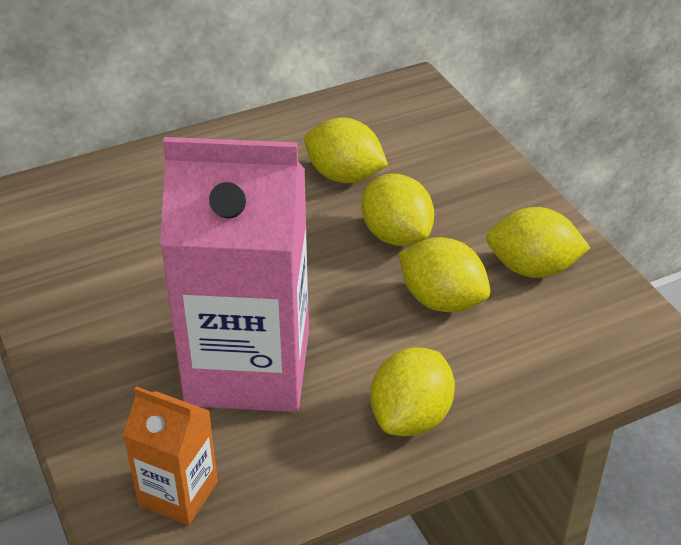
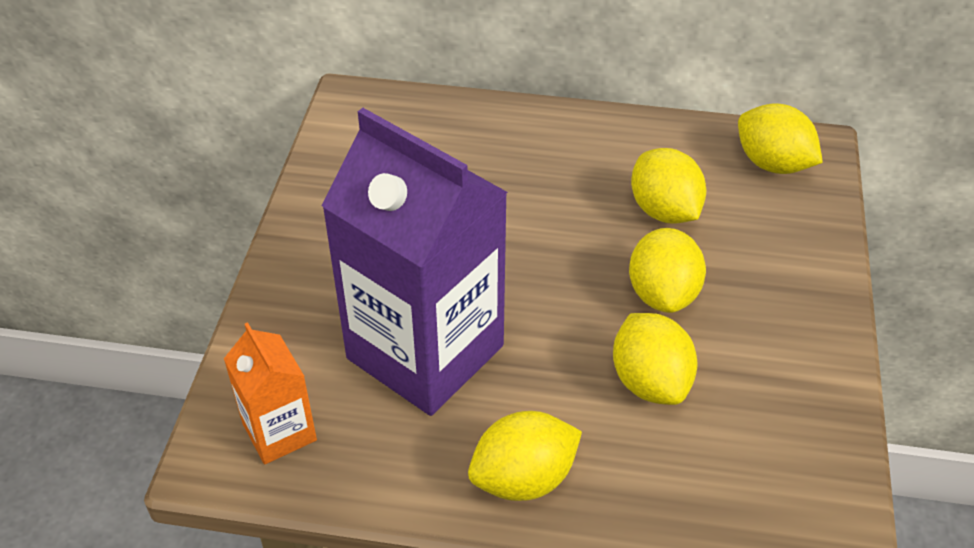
camera: 35 degrees right, 5 degrees up
(248, 367) = (425, 352): pink carton -> purple carton
(532, 268) = (770, 396): yellow lemon -> yellow lemon (772, 164)

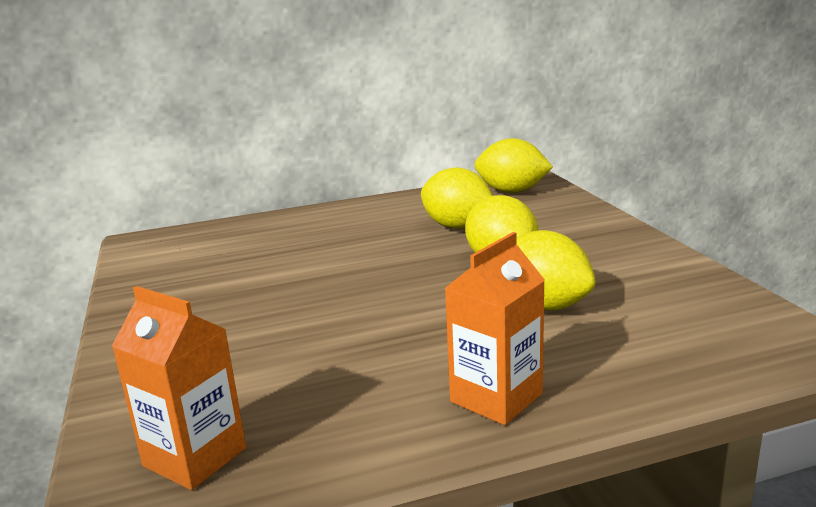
camera: 25 degrees left, 25 degrees down
(425, 352) = (321, 350): purple carton -> none
(523, 478) = (496, 398): yellow lemon -> orange carton

